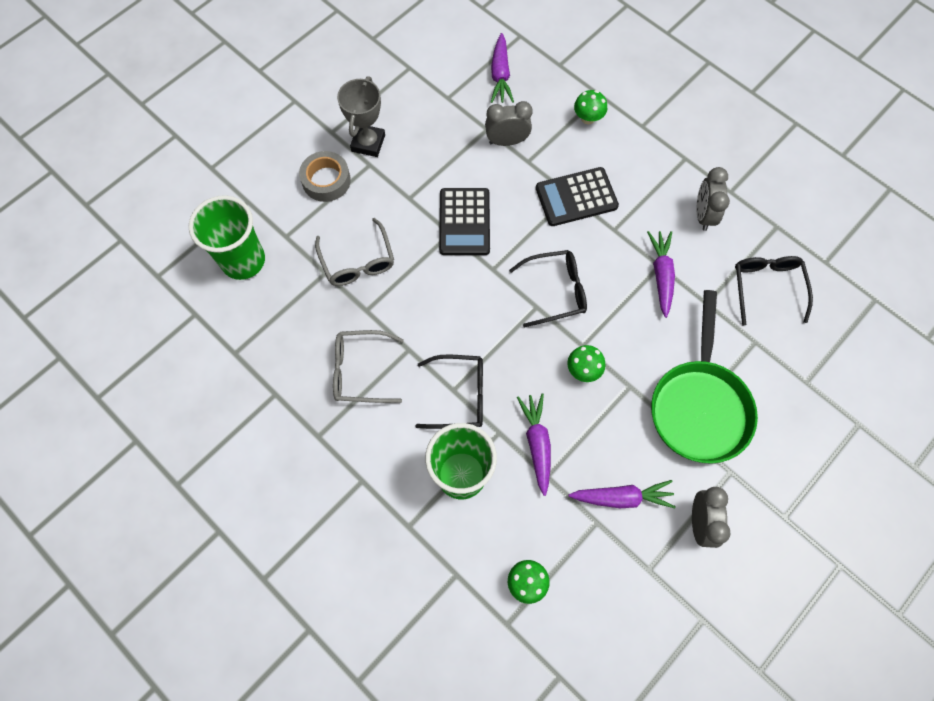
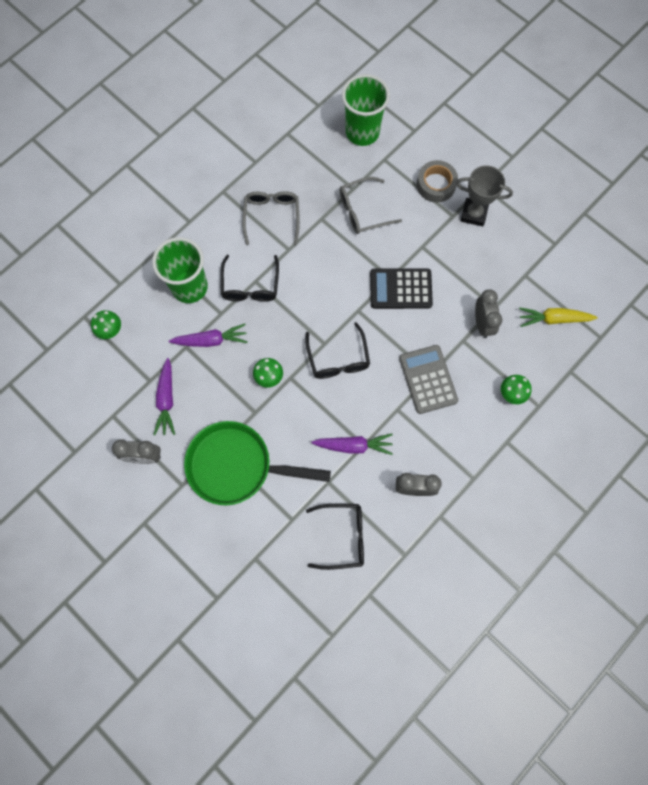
camera: 90 degrees right, 5 degrees up
(500, 75) = (553, 319): purple carrot -> yellow carrot
(576, 197) = (428, 379): black calculator -> grey calculator

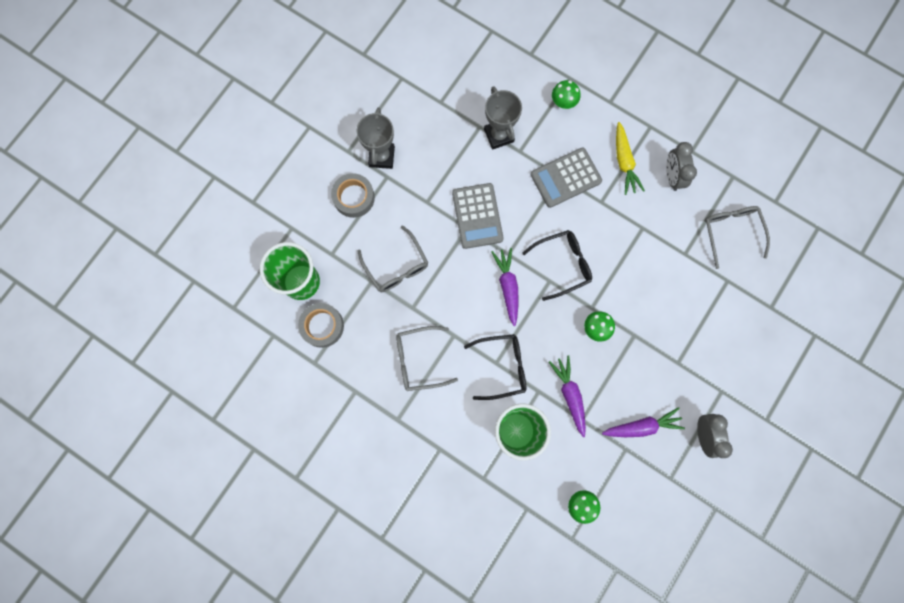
camera: 100 degrees left, 5 degrees up
(236, 466) = (691, 342): green pan -> none
(319, 144) = (322, 326): none -> grey tape
(342, 536) = (731, 232): black glasses -> grey glasses
(353, 446) = (645, 236): purple carrot -> purple carrot (507, 286)
(400, 289) = (477, 216): black calculator -> grey calculator
(482, 323) = (499, 135): grey clock -> grey trophy
(553, 319) = (481, 72): yellow carrot -> yellow carrot (624, 162)

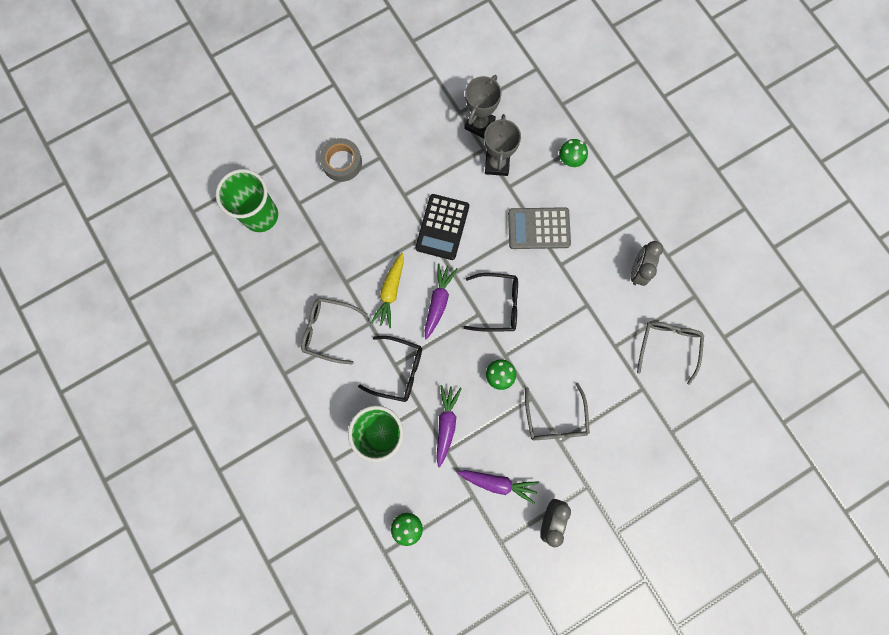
camera: 25 degrees right, 0 degrees up
(322, 326) = (259, 262): grey tape -> none
(381, 156) = (384, 137): grey trophy -> grey trophy (479, 124)
(396, 266) = (349, 239): grey glasses -> grey glasses (555, 419)
(477, 216) = (442, 227): grey calculator -> black calculator
(624, 162) = (599, 238): yellow carrot -> yellow carrot (390, 292)

